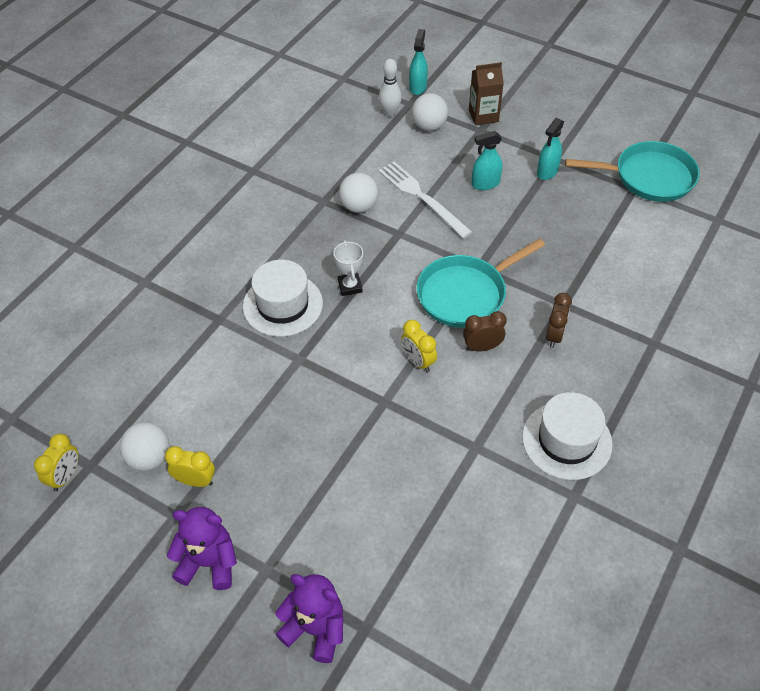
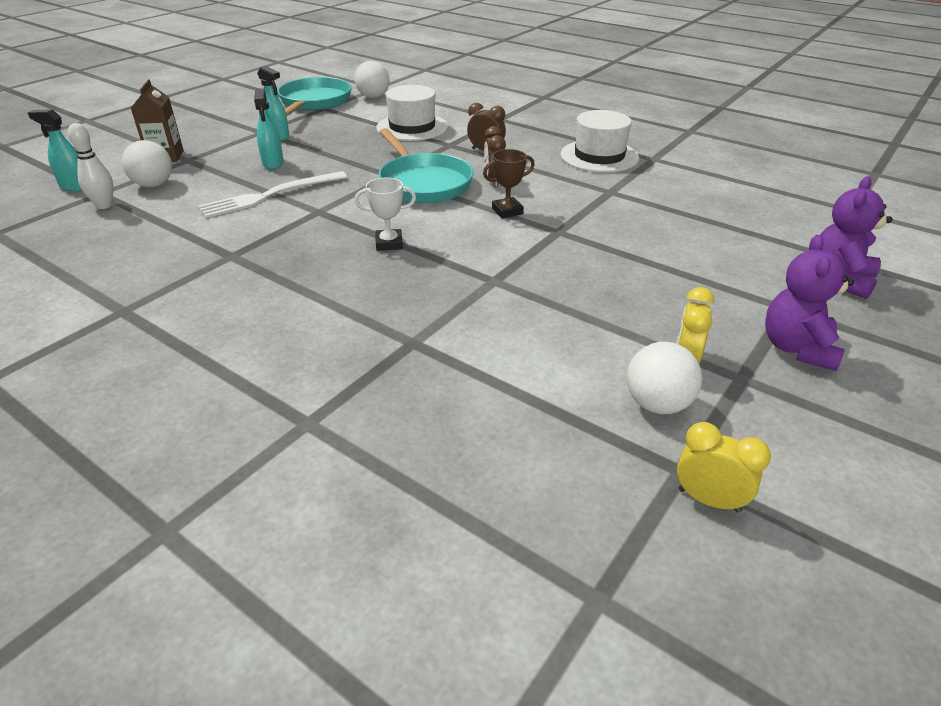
camera: 85 degrees left, 15 degrees down
(283, 305) = (403, 290): white hat -> white hat (412, 127)
(359, 206) = (258, 232): white ball -> white ball (373, 97)
(418, 361) = (507, 211): yellow clock -> brown trophy

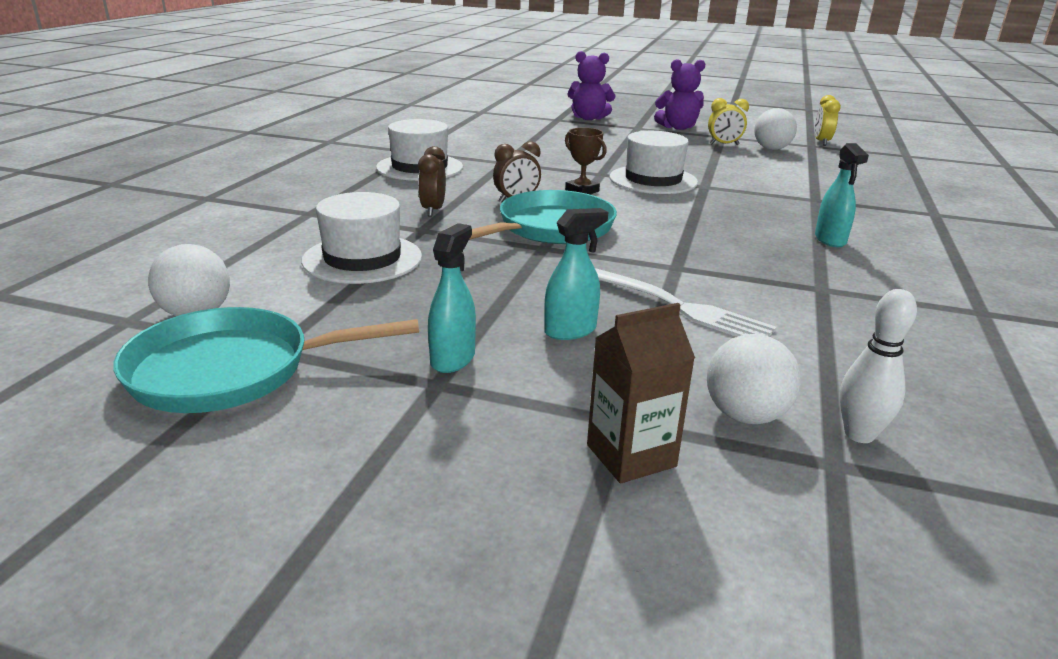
camera: 110 degrees left, 10 degrees down
(75, 187) = (855, 514): turquoise spray bottle -> turquoise spray bottle (830, 240)
(389, 243) = (698, 225): white trophy -> none
(527, 255) = (653, 180): none -> white hat

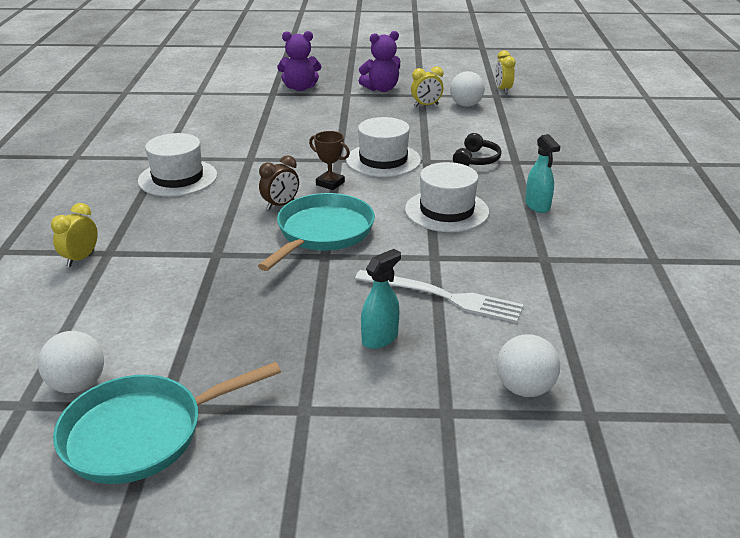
camera: 15 degrees left, 5 degrees up
(278, 214) = (81, 258): none -> yellow clock
(362, 259) = (183, 297): white hat -> white hat (446, 211)
(433, 210) = (215, 230): brown clock -> none
(453, 359) = (305, 384): turquoise spray bottle -> none
(631, 455) = (462, 439): brown carton -> none
(766, 192) = (476, 160): none -> black headphones
(859, 434) = (599, 387): white bowling pin -> none

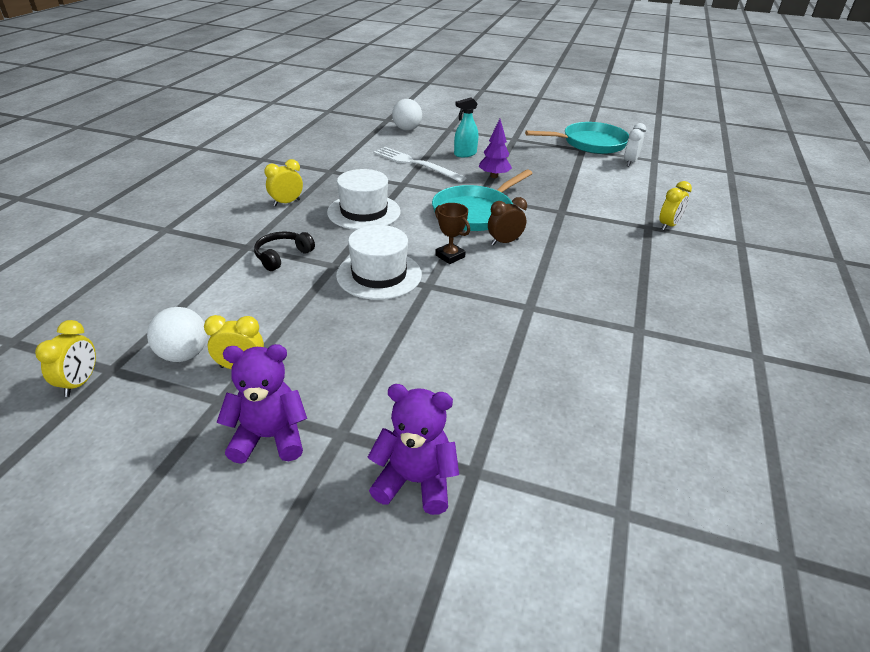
camera: 165 degrees left, 5 degrees up
(77, 385) = (630, 162): white ball -> white clock
(178, 178) = (610, 293): white hat -> none
(316, 296) = (494, 176): none -> purple tree
(537, 206) = (286, 203): turquoise spray bottle -> yellow clock

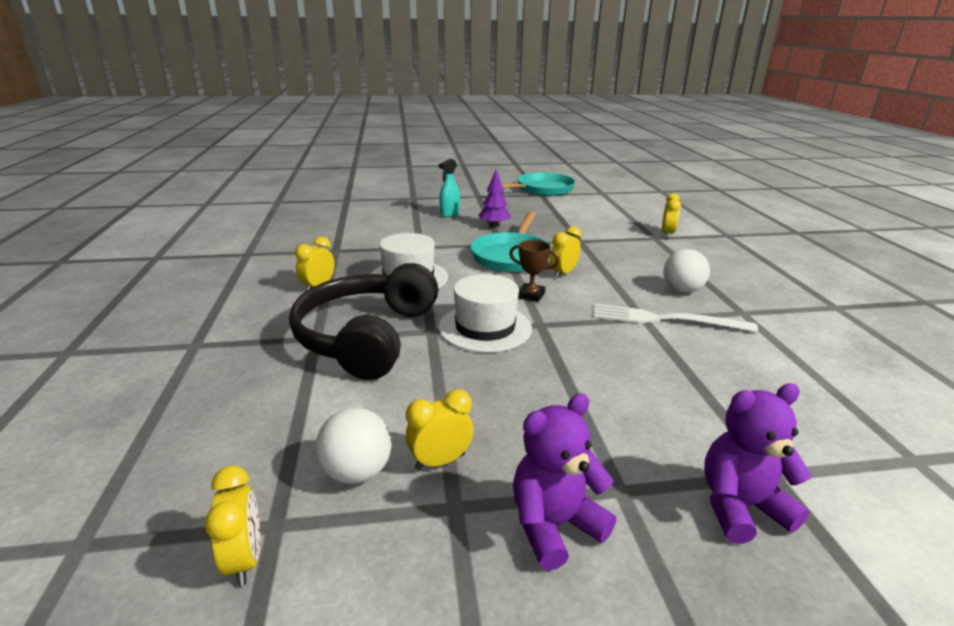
camera: 25 degrees left, 10 degrees down
(282, 256) = (367, 336): black headphones -> black headphones, size x2.30
(407, 129) = (374, 204): white ball -> white ball (682, 290)
(415, 164) = (413, 229): white fork -> white fork (665, 320)
(504, 242) = (563, 273): brown clock -> yellow clock
(630, 162) = (586, 197): white clock -> none

